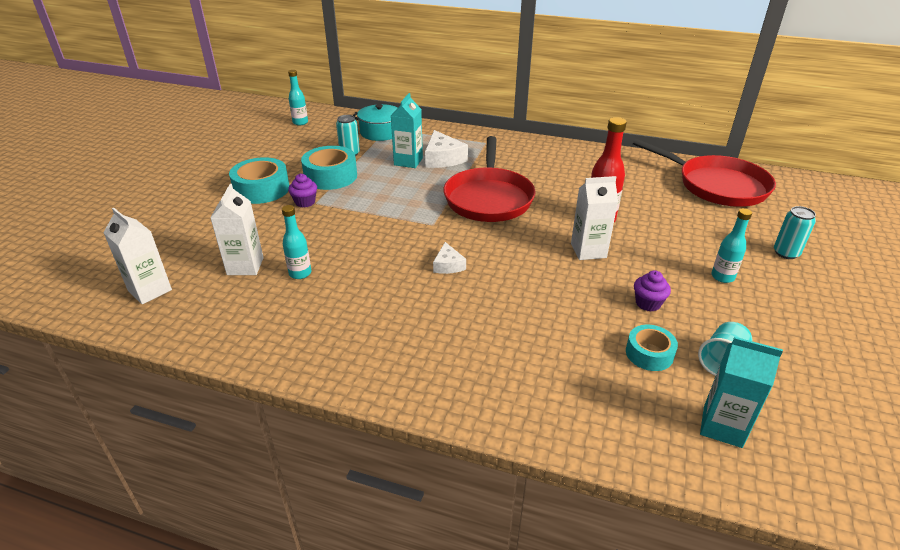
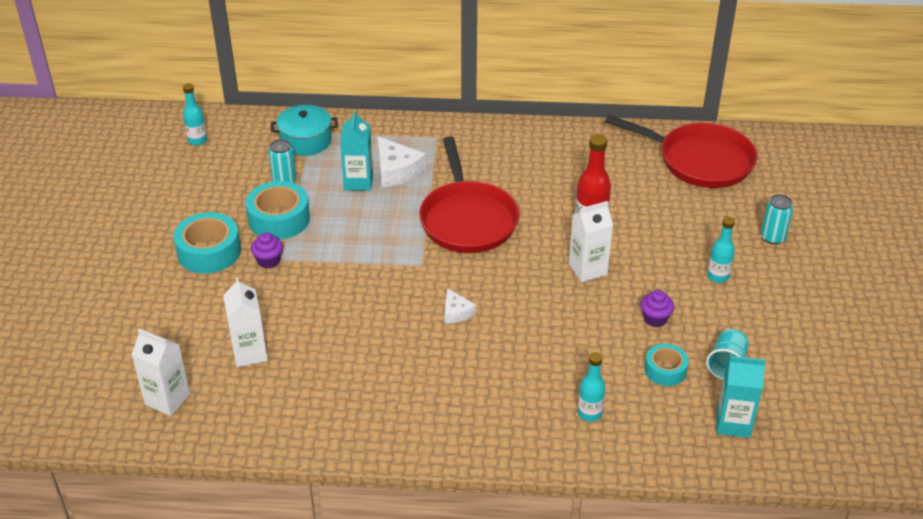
camera: 15 degrees left, 5 degrees up
(300, 273) = (311, 350): turquoise bottle -> turquoise bottle (589, 413)

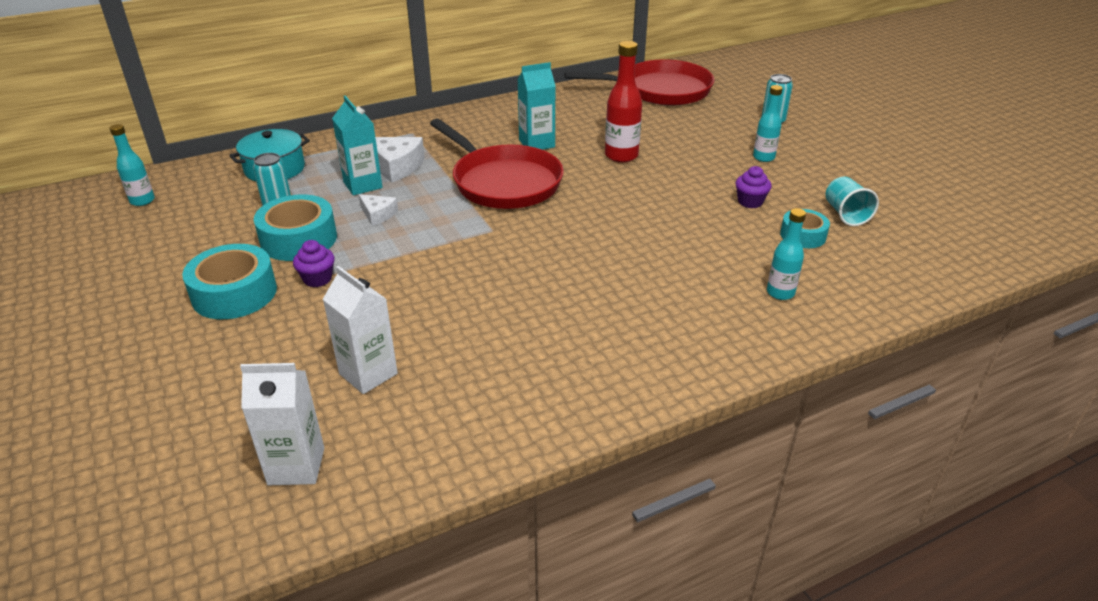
camera: 30 degrees left, 5 degrees down
(456, 312) = (567, 256): white cheese -> white cheese (378, 214)
(588, 269) = (653, 185): white carton -> none
(733, 423) = (903, 254): turquoise carton -> turquoise carton (536, 143)

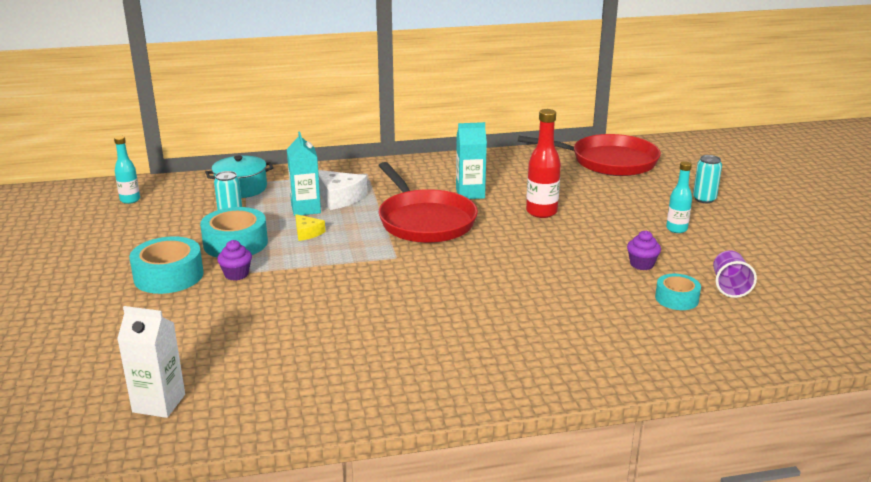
camera: 15 degrees right, 10 degrees down
(368, 374) = (243, 348): white carton -> none
(378, 214) = (307, 233): white cheese -> yellow cheese
(780, 293) = (627, 342): turquoise bottle -> none
(845, 214) = (729, 286): turquoise cup -> purple cup

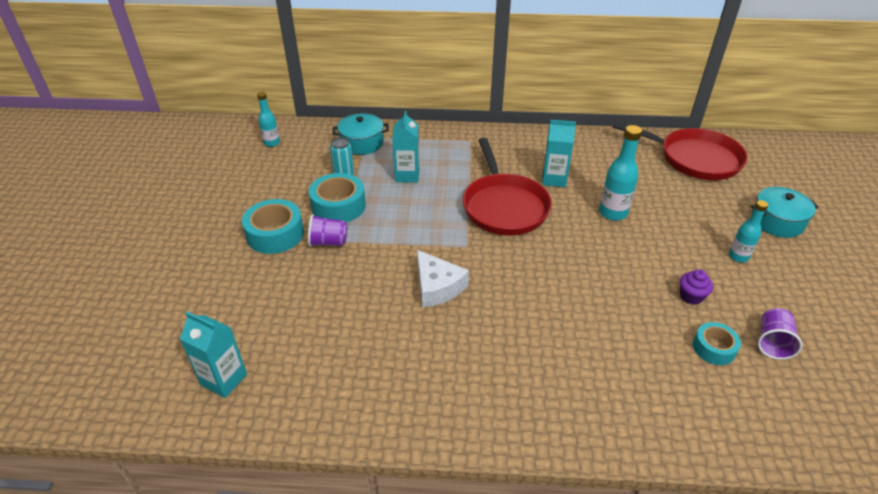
camera: 15 degrees right, 15 degrees up
(159, 403) = (224, 380): white carton -> turquoise carton
(236, 274) = (328, 242): purple cupcake -> purple cup
(307, 233) = (400, 204): yellow cheese -> none
(339, 197) = (439, 166): white cheese -> white cheese (437, 287)
(541, 212) = (613, 213): red bottle -> turquoise bottle
(704, 199) = (777, 222): turquoise can -> turquoise pot

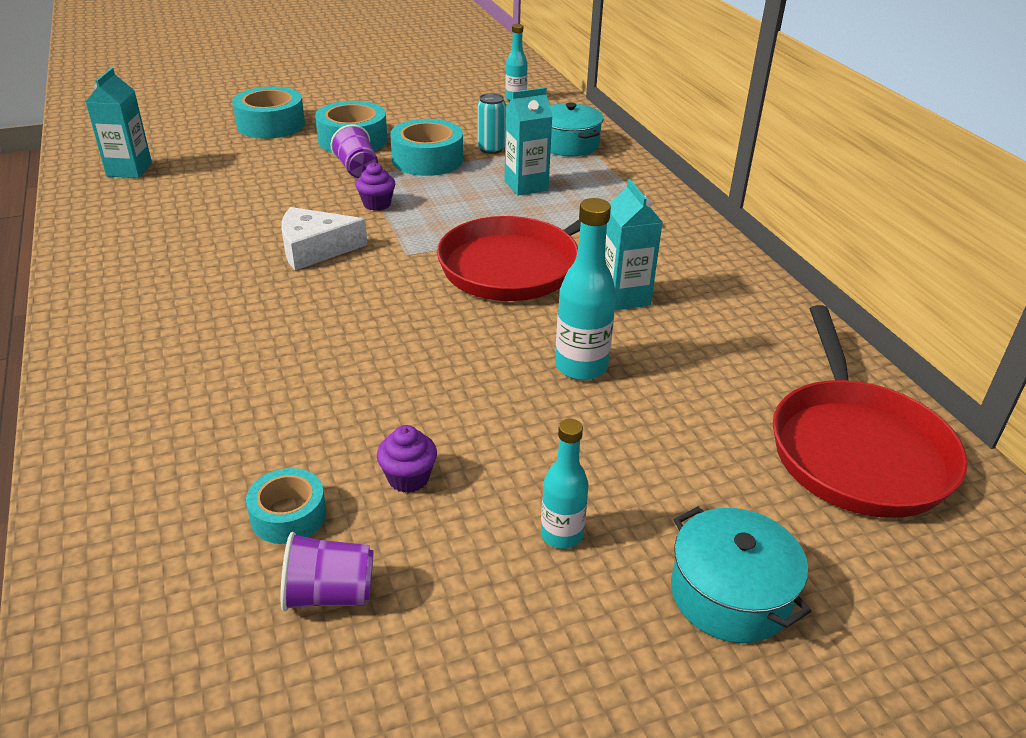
camera: 65 degrees right, 5 degrees down
(204, 274) = (271, 124): none -> turquoise tape
(390, 244) = (377, 204): none -> purple cupcake
(437, 287) = (315, 249): white cheese -> white cheese turned 45 degrees clockwise

